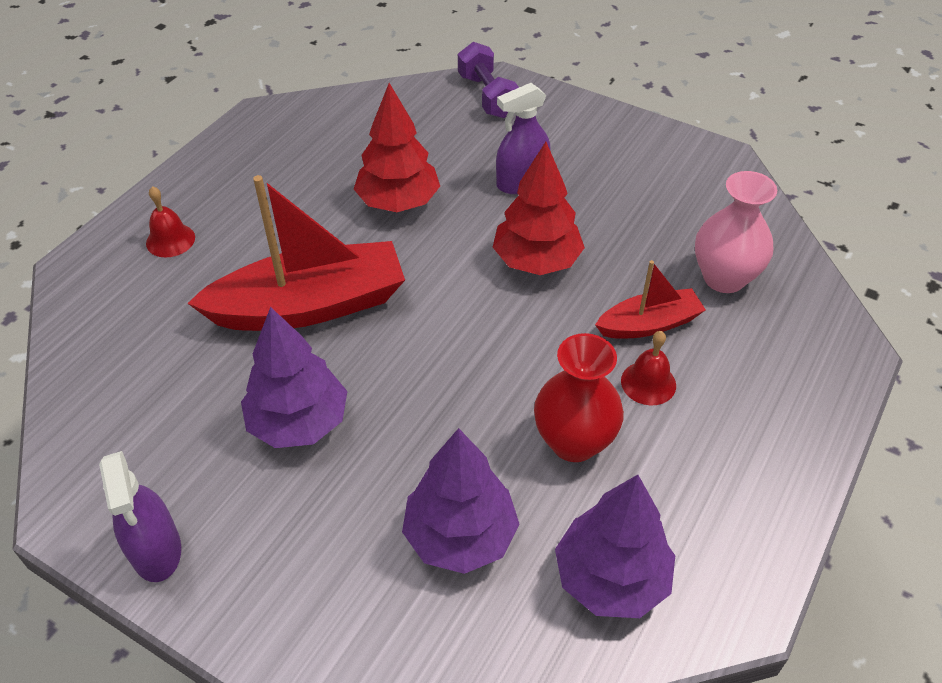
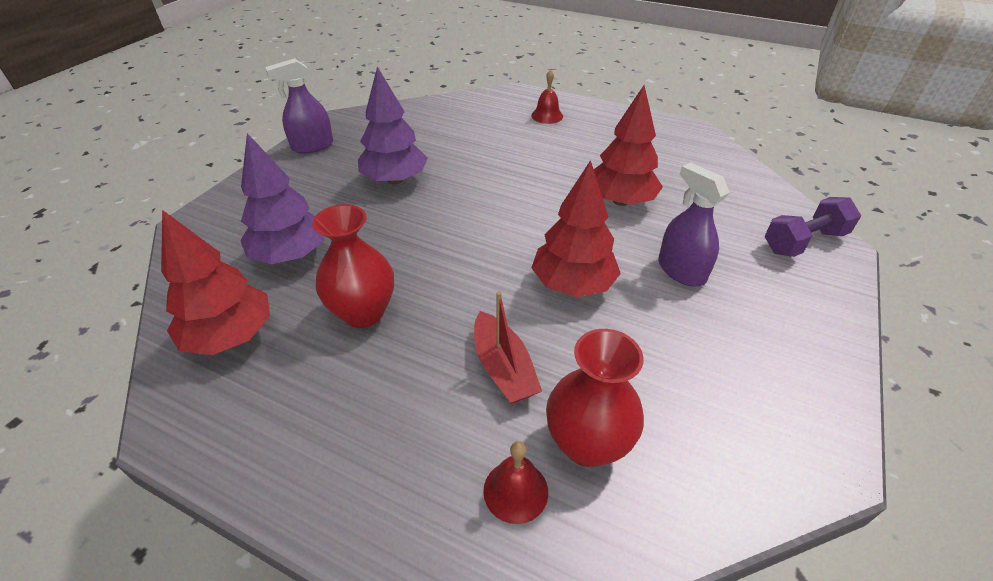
camera: 85 degrees right, 5 degrees down
(310, 306) = (497, 172): red boat -> none
(611, 578) = (230, 336): purple tree -> red tree
(648, 383) = (426, 365): red bell -> red bell (515, 491)
(724, 278) = (587, 443): pink vase -> red vase

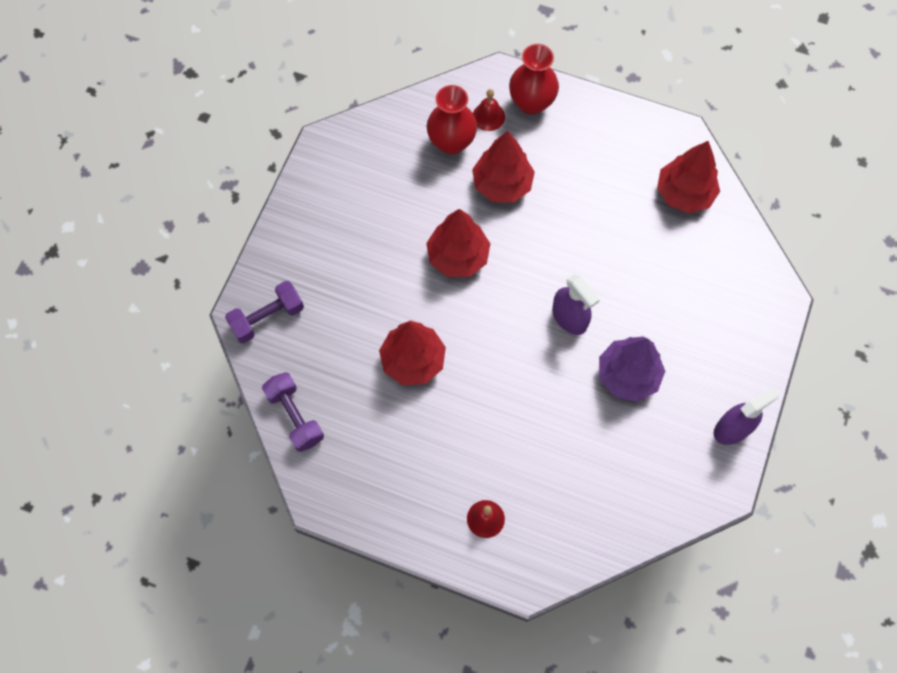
camera: 175 degrees right, 25 degrees up
(291, 255) = (679, 269): purple tree -> none
(363, 312) = (603, 219): red vase -> red vase (531, 103)
(503, 368) = (502, 184): red boat -> red tree
(681, 271) = (375, 277): purple spray bottle -> purple spray bottle (569, 318)
(735, 172) = (295, 416): none -> purple dumbbell

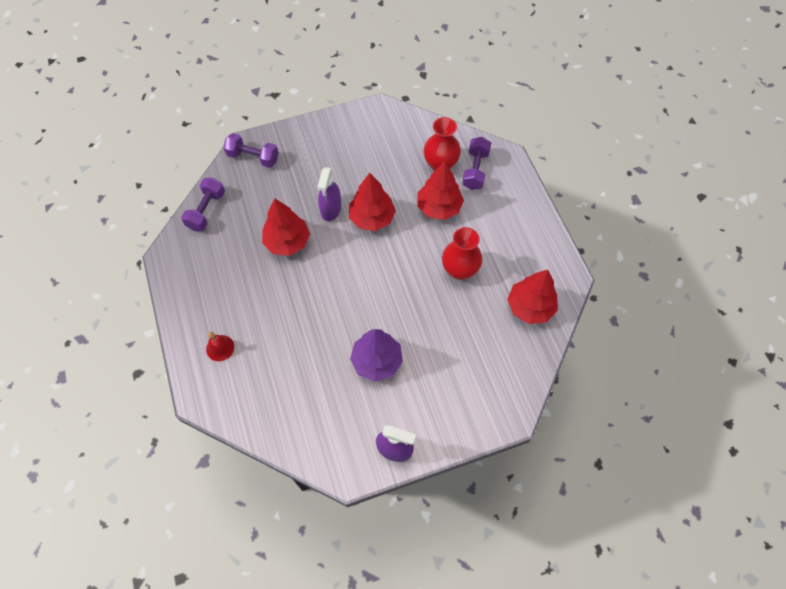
camera: 50 degrees right, 5 degrees down
(488, 116) = (475, 170): red bell -> purple dumbbell
(531, 103) = (506, 184): red vase -> red vase (459, 270)
(569, 318) = (386, 302): purple spray bottle -> purple spray bottle (331, 209)

